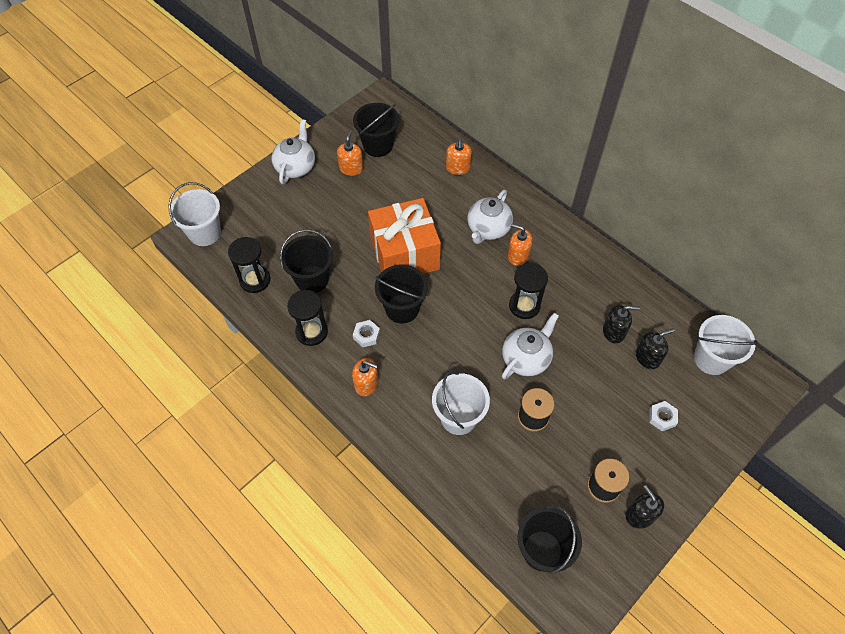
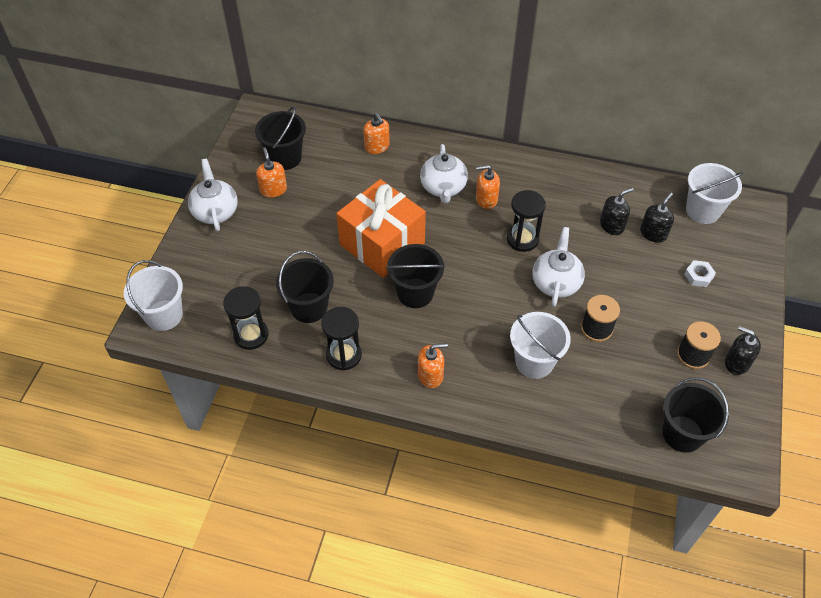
camera: 30 degrees left, 5 degrees down
(366, 335) = (399, 332): white nut -> none

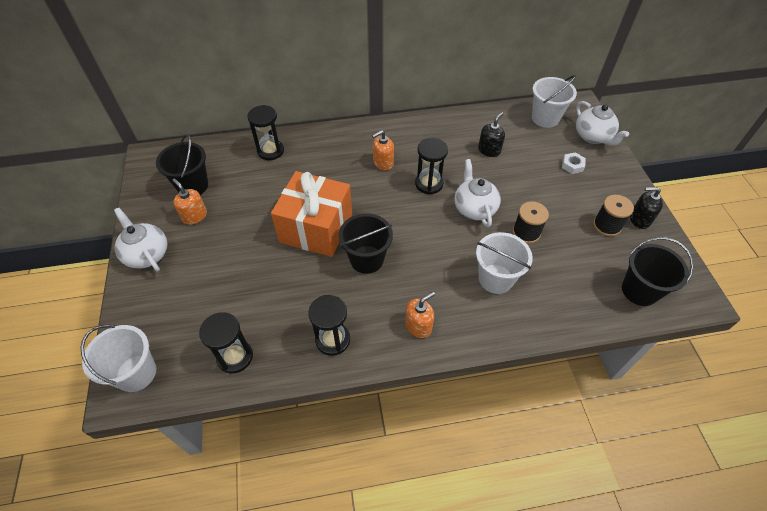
camera: 25 degrees left, 0 degrees up
(309, 307) = (278, 308): black bucket -> none
(377, 146) = (270, 151): orange soap dispenser -> black hourglass
(443, 188) = (343, 165): white teapot -> white teapot (593, 137)
(653, 233) = (522, 146): black soap dispenser -> none

